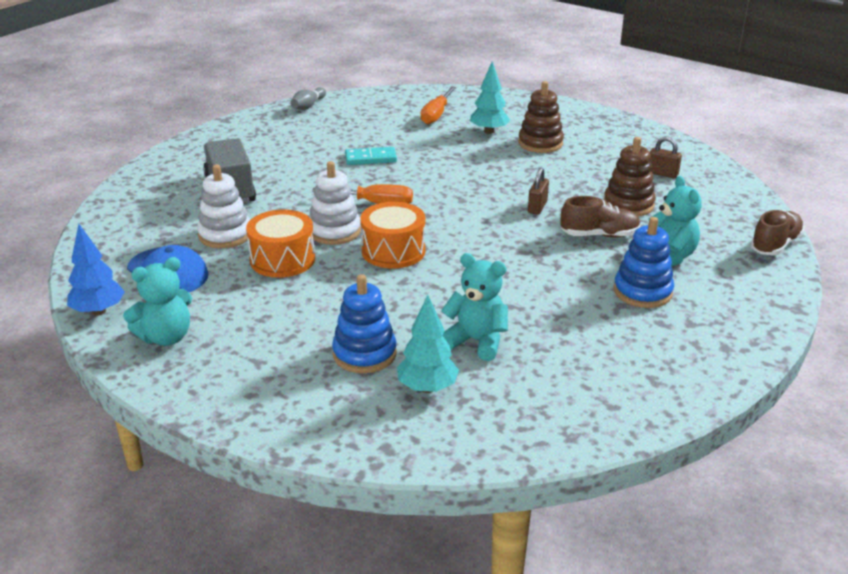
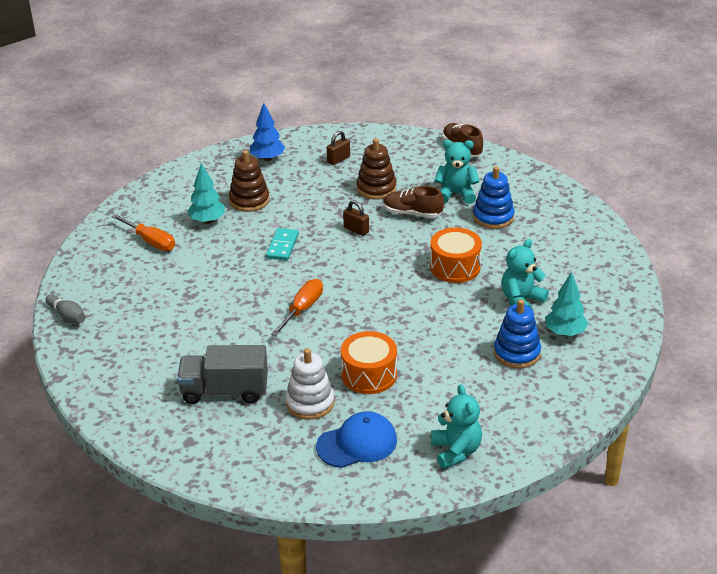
camera: 70 degrees left, 5 degrees up
(98, 311) = (401, 489): blue tree -> blue tree (267, 158)
(334, 231) = (338, 339): white stacking toy -> none
(370, 158) = (216, 297): turquoise domino -> turquoise domino (282, 246)
(393, 251) = (385, 314): orange drum -> orange drum (455, 267)
(599, 235) = (412, 213): brown shoe -> brown shoe turned 90 degrees counterclockwise

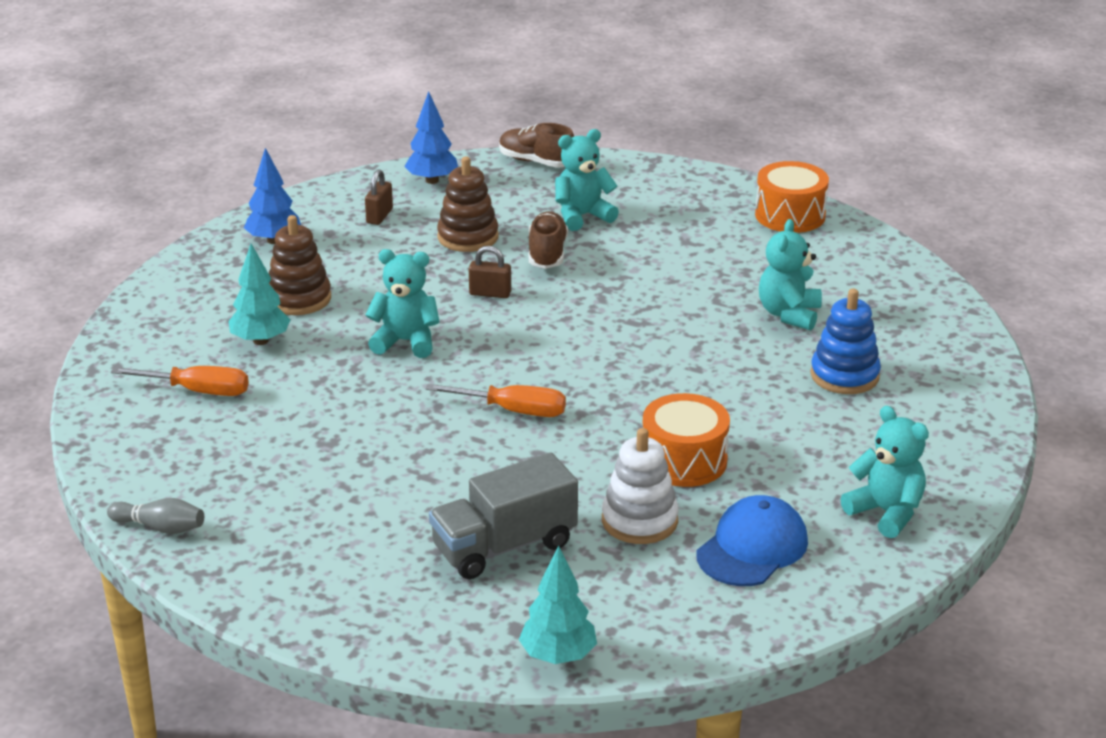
camera: 30 degrees left, 5 degrees down
(282, 246) = (405, 342): turquoise domino -> turquoise teddy bear
(302, 309) = (512, 411): orange screwdriver -> orange screwdriver turned 105 degrees clockwise
(389, 144) = (432, 180): none -> blue tree
(412, 213) = (547, 254): brown shoe -> brown shoe turned 105 degrees clockwise
(455, 267) = (667, 300): orange drum -> orange drum (790, 215)
(493, 217) = (657, 230): blue stacking toy -> none
(565, 332) = (878, 334): turquoise tree -> turquoise tree (558, 656)

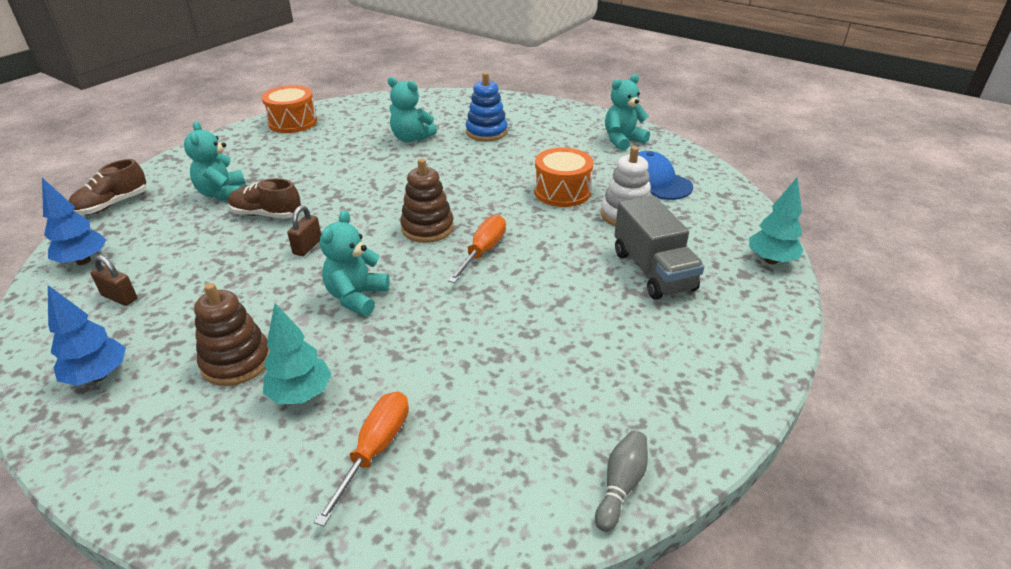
camera: 80 degrees left, 5 degrees up
(468, 237) = (206, 250): brown stacking toy -> brown stacking toy (427, 228)

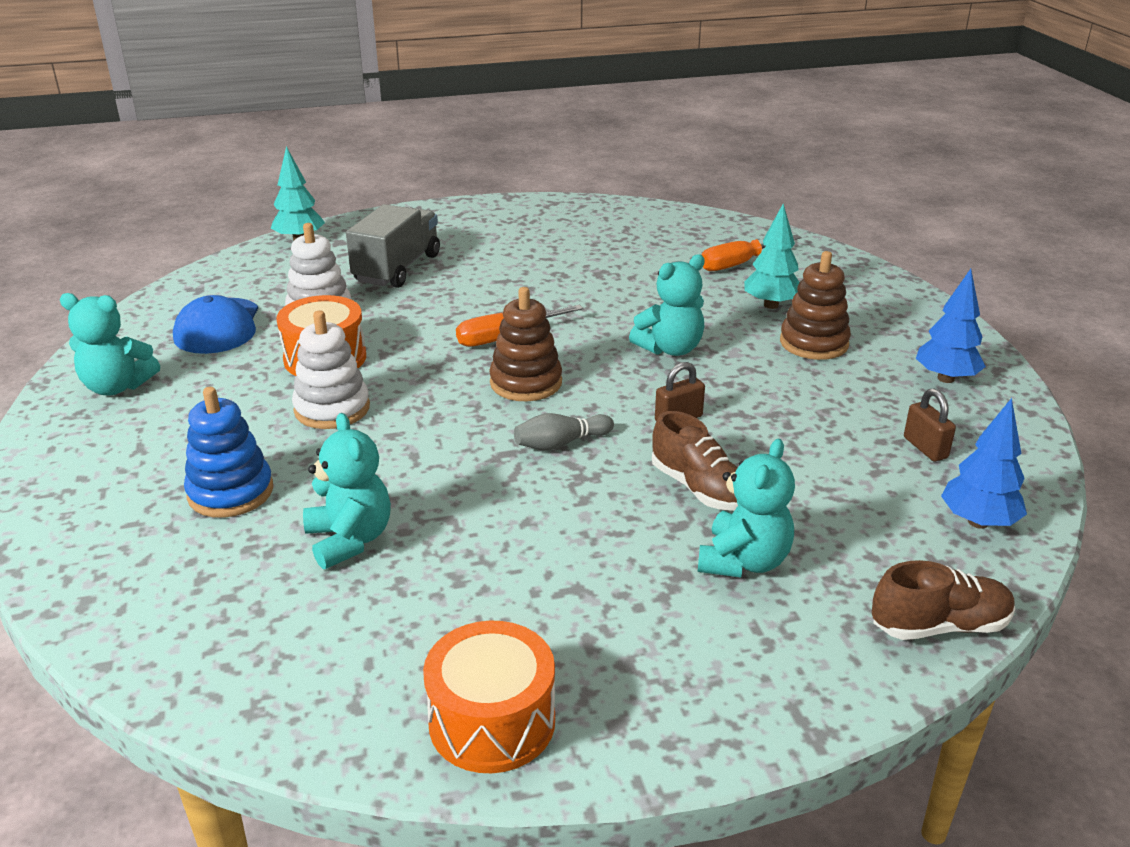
camera: 140 degrees left, 5 degrees down
(507, 172) = (332, 409): none -> white stacking toy
(620, 485) = (612, 208): grey bowling pin -> grey bowling pin (561, 443)

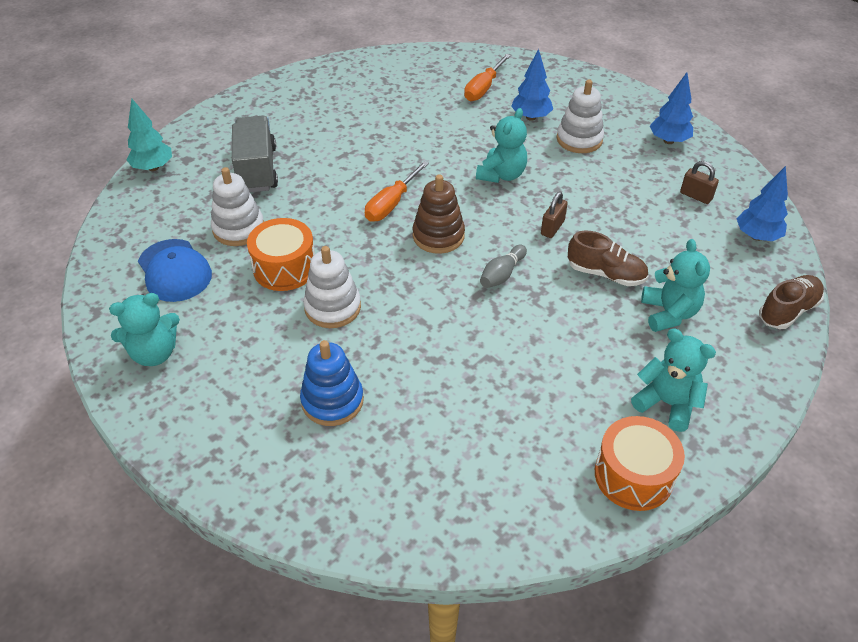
camera: 30 degrees left, 15 degrees up
(350, 540) = (444, 400): turquoise teddy bear -> turquoise teddy bear (667, 403)
(771, 305) = (531, 117): turquoise tree -> blue tree
(814, 343) = (579, 139): brown stacking toy -> white stacking toy

